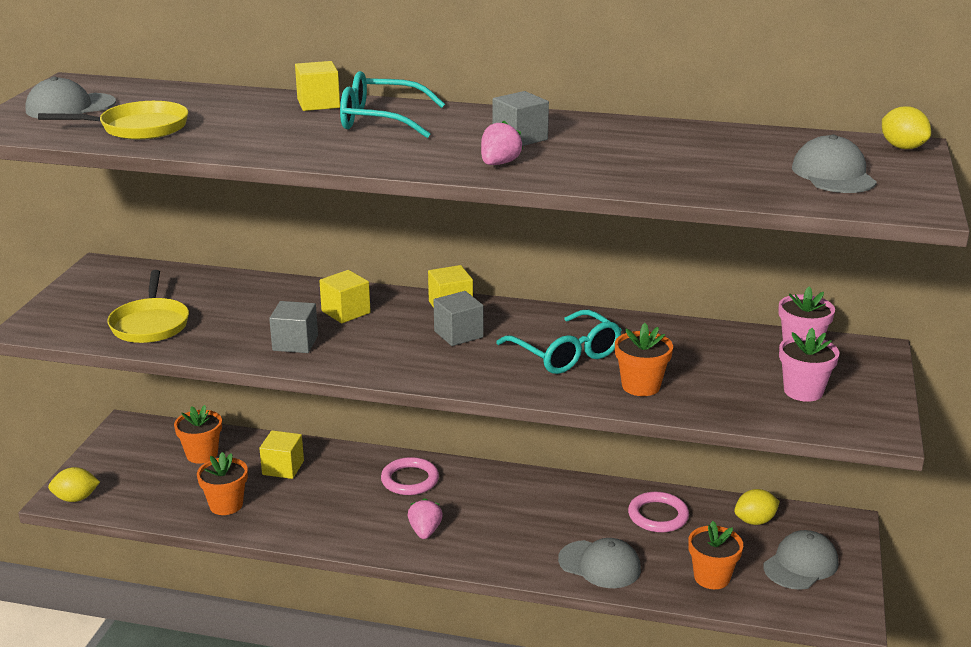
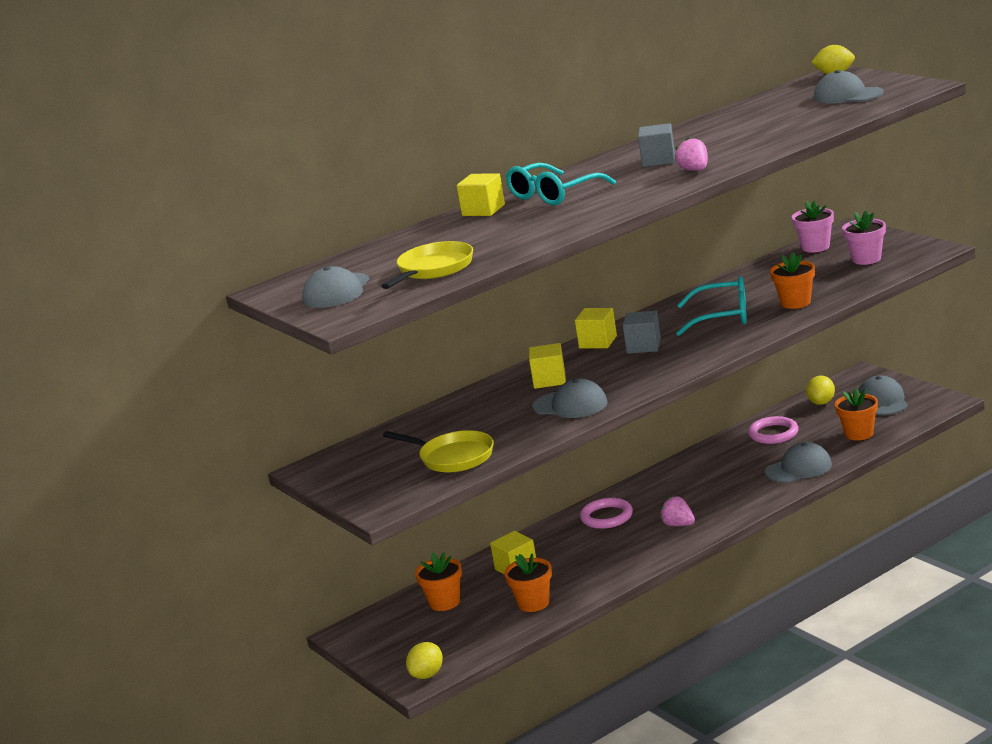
camera: 45 degrees left, 5 degrees down
(295, 343) = (570, 405): grey cube -> grey cap

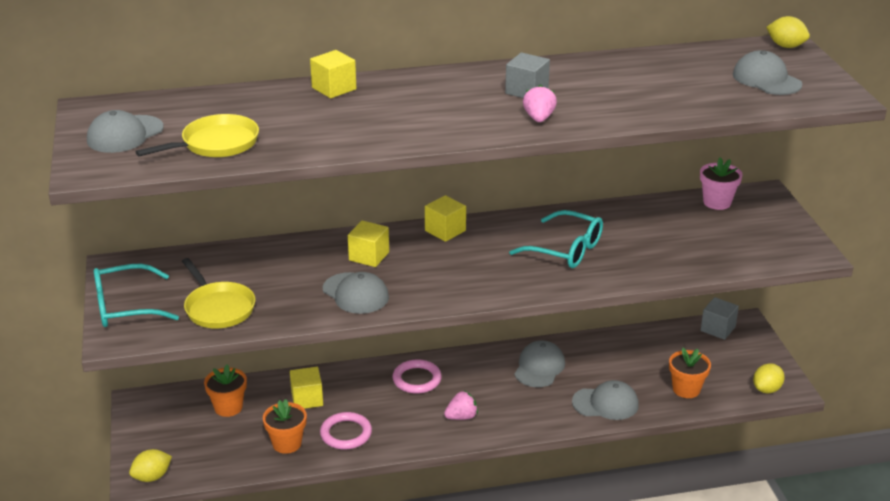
camera: 20 degrees right, 10 degrees up
(553, 195) = (403, 95): turquoise glasses -> turquoise glasses (125, 307)
(643, 346) = (473, 253): grey cube -> grey cube (718, 329)
(678, 525) = (461, 417): pink strawberry -> pink strawberry turned 90 degrees clockwise
(773, 433) = (618, 354): pink ring -> pink ring (346, 434)
(795, 302) = (638, 262): orange flower pot -> none
(821, 402) = (685, 338): yellow lemon -> yellow lemon (767, 389)
(866, 259) = (745, 237): pink flower pot -> none
(882, 401) = (736, 362): grey cap -> grey cap (539, 367)

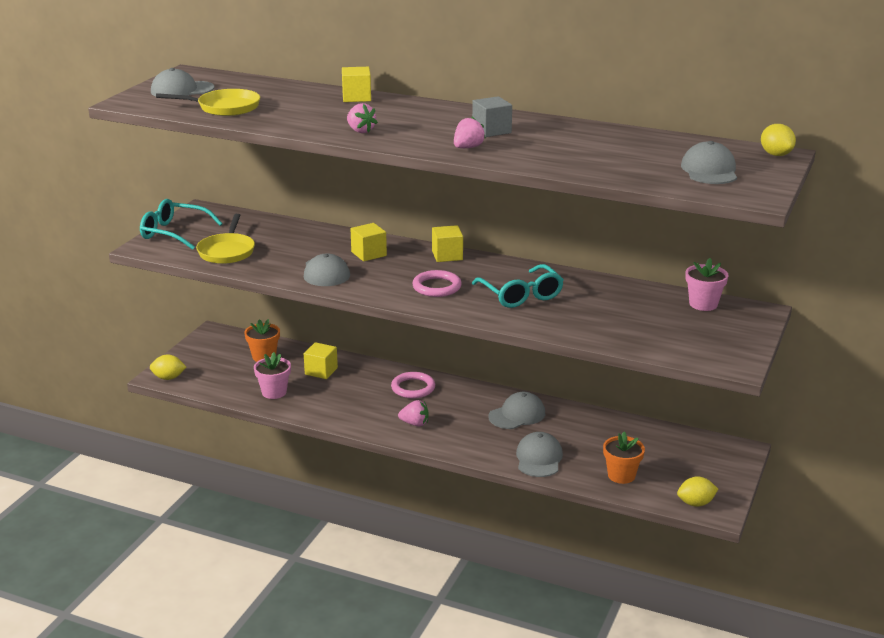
camera: 35 degrees right, 5 degrees down
(287, 443) = (274, 392): orange flower pot -> pink flower pot
(346, 434) = (320, 402): pink ring -> pink ring (436, 287)
(407, 130) = (360, 131): none -> pink strawberry
(605, 403) = (539, 458): grey cap -> grey cap turned 120 degrees counterclockwise
(718, 329) = (709, 445): grey cube -> none

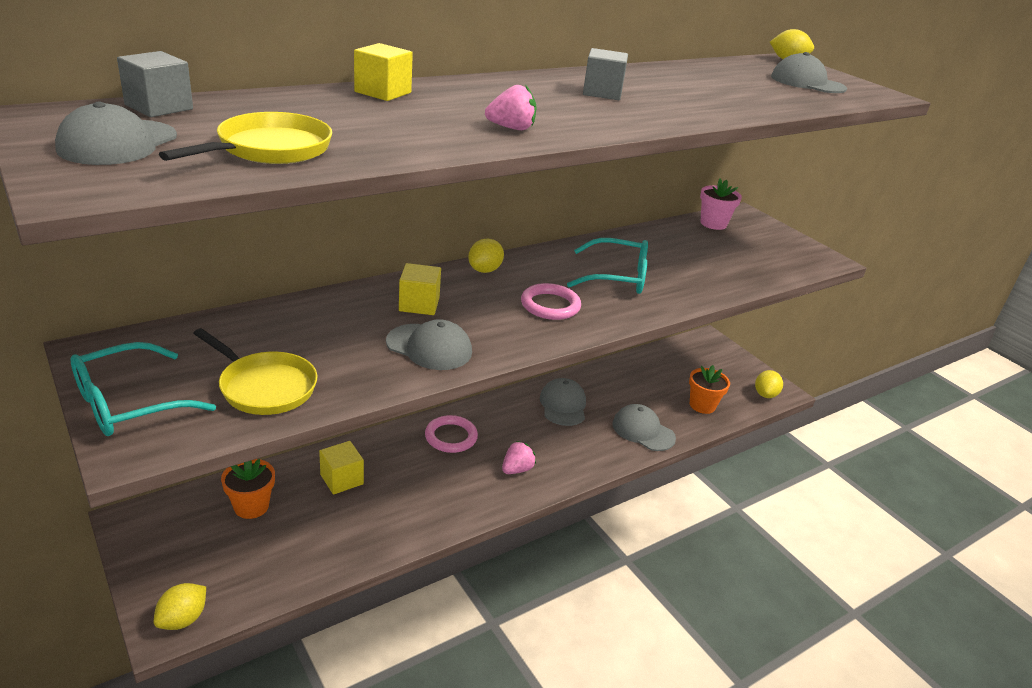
camera: 60 degrees left, 5 degrees up
(236, 79) = (159, 107): none -> grey cube
(274, 392) = (341, 537): pink flower pot -> none
(447, 255) = (485, 270): yellow cube -> yellow lemon
(468, 148) = (643, 115): pink strawberry -> none

